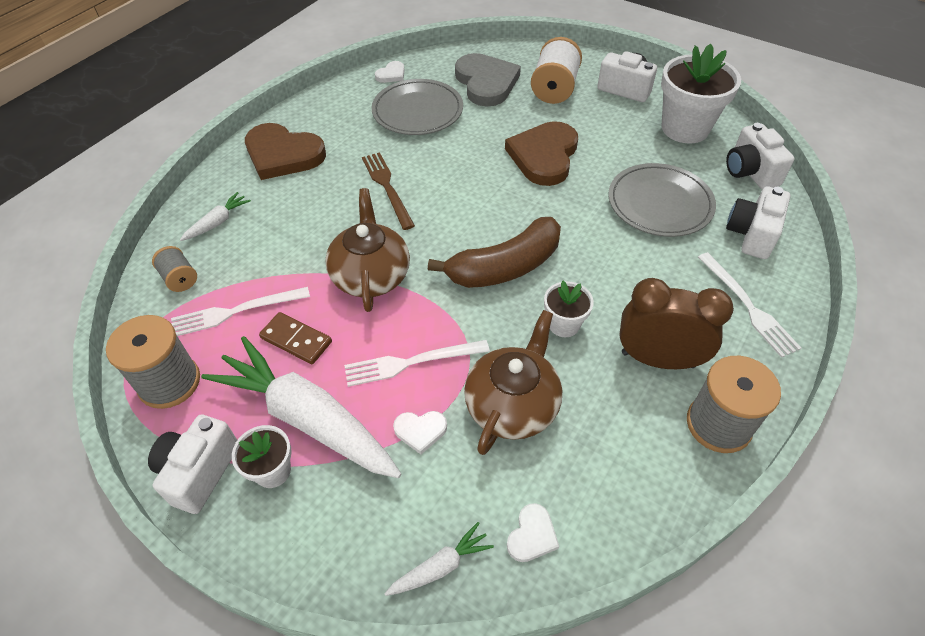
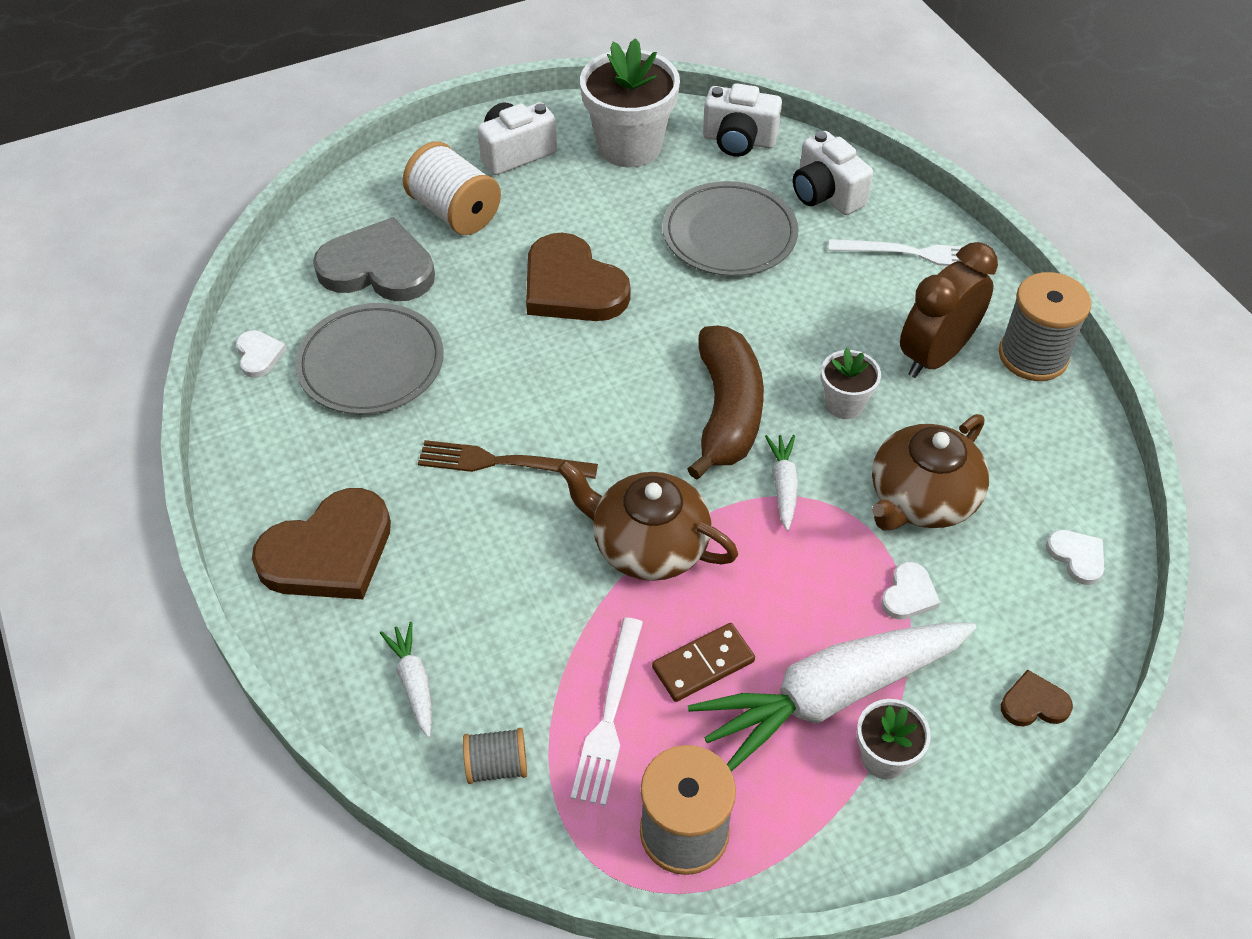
camera: 60 degrees left, 0 degrees up
(199, 472) = (844, 836): white camera -> none
(369, 555) = (1034, 703): none -> brown heart
(411, 362) = (811, 562): white fork -> none
(440, 566) = (1075, 647): white carrot -> white carrot (783, 486)
(512, 404) = (921, 499): brown teapot -> brown teapot turned 105 degrees counterclockwise

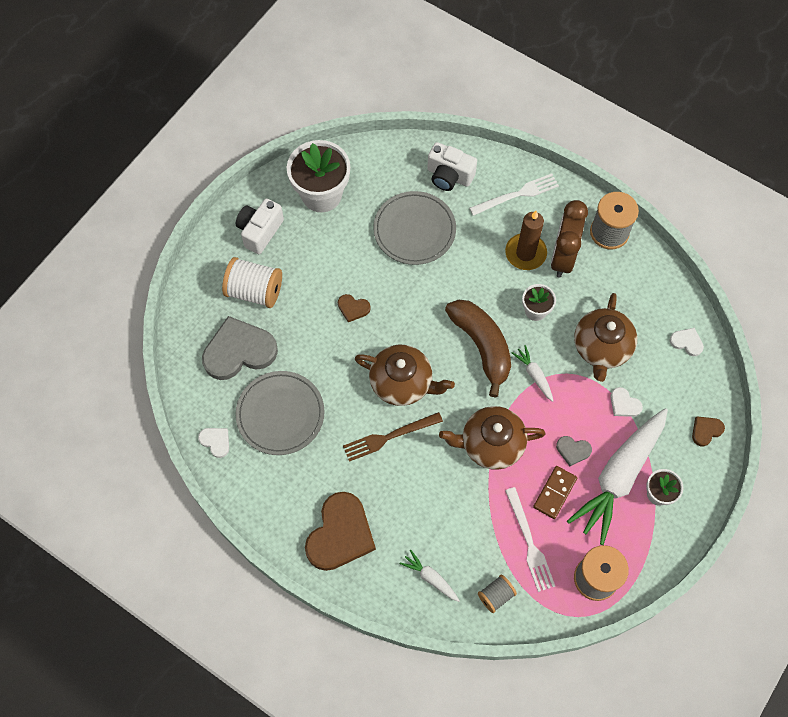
camera: 30 degrees left, 15 degrees up
(572, 286) = (353, 308): brown heart -> brown heart, size x0.45
(573, 404) = (402, 382): none -> brown teapot
(739, 140) = (379, 160): white camera -> none
(776, 619) = (573, 450): none -> grey heart
(878, 327) = (525, 253): none -> brown candle
(908, 594) = (624, 404): white heart -> white heart turned 135 degrees clockwise

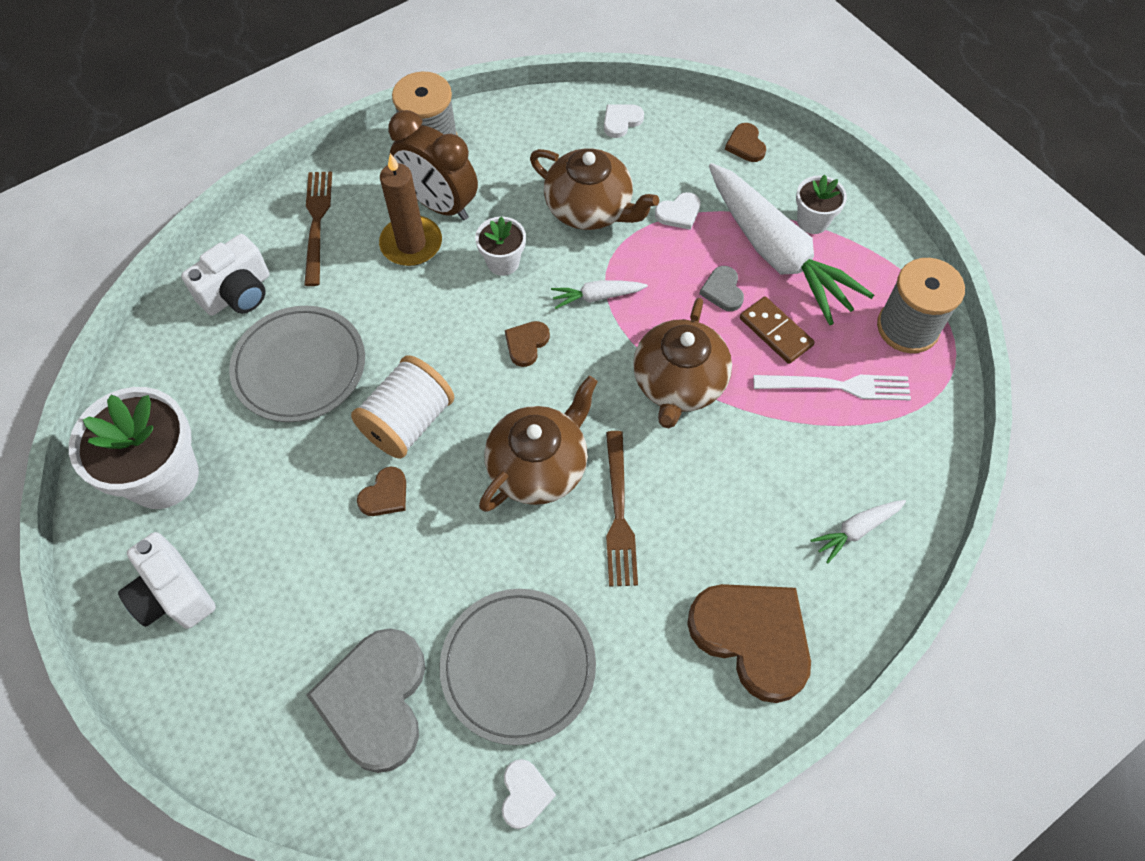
camera: 70 degrees left, 5 degrees down
(216, 441) = (525, 794): white heart -> white heart turned 120 degrees clockwise
(255, 291) = (279, 638): white spool -> white spool (408, 422)
(481, 346) = (526, 344): brown banana -> brown heart
(496, 595) = (903, 453): grey spool -> none
(517, 195) = (317, 223): white fork -> brown fork
(573, 450) = (722, 290): grey heart -> grey heart turned 135 degrees clockwise

